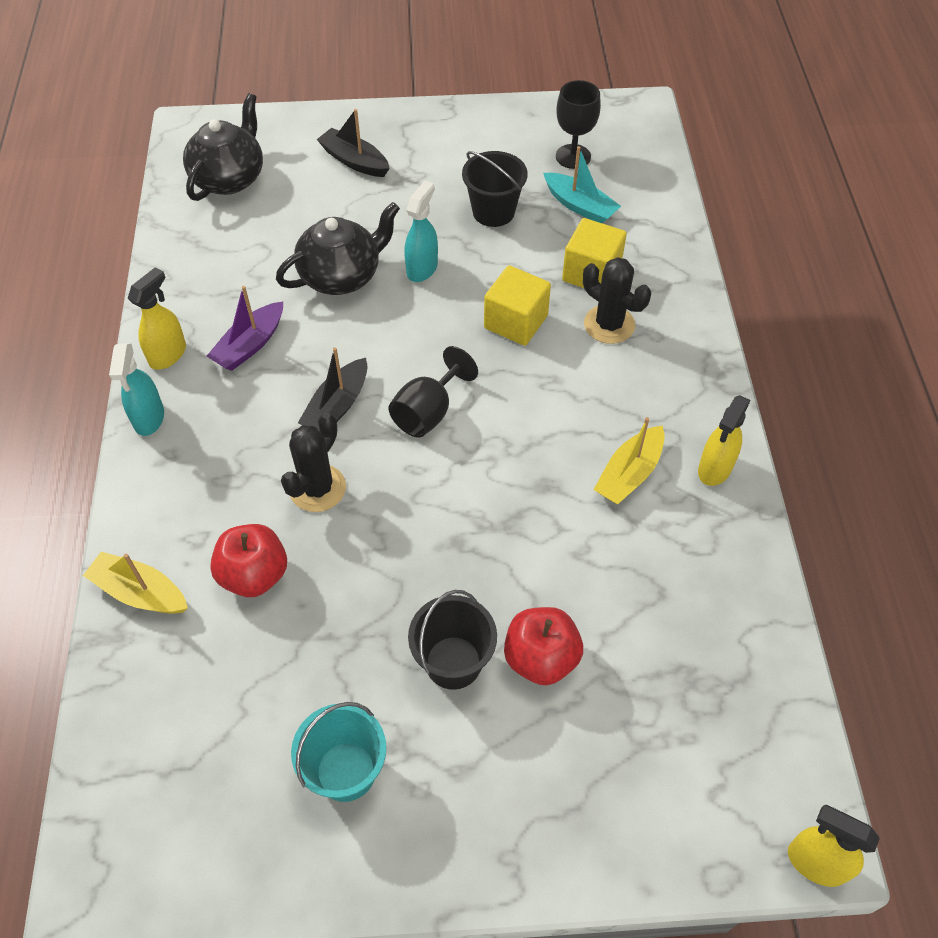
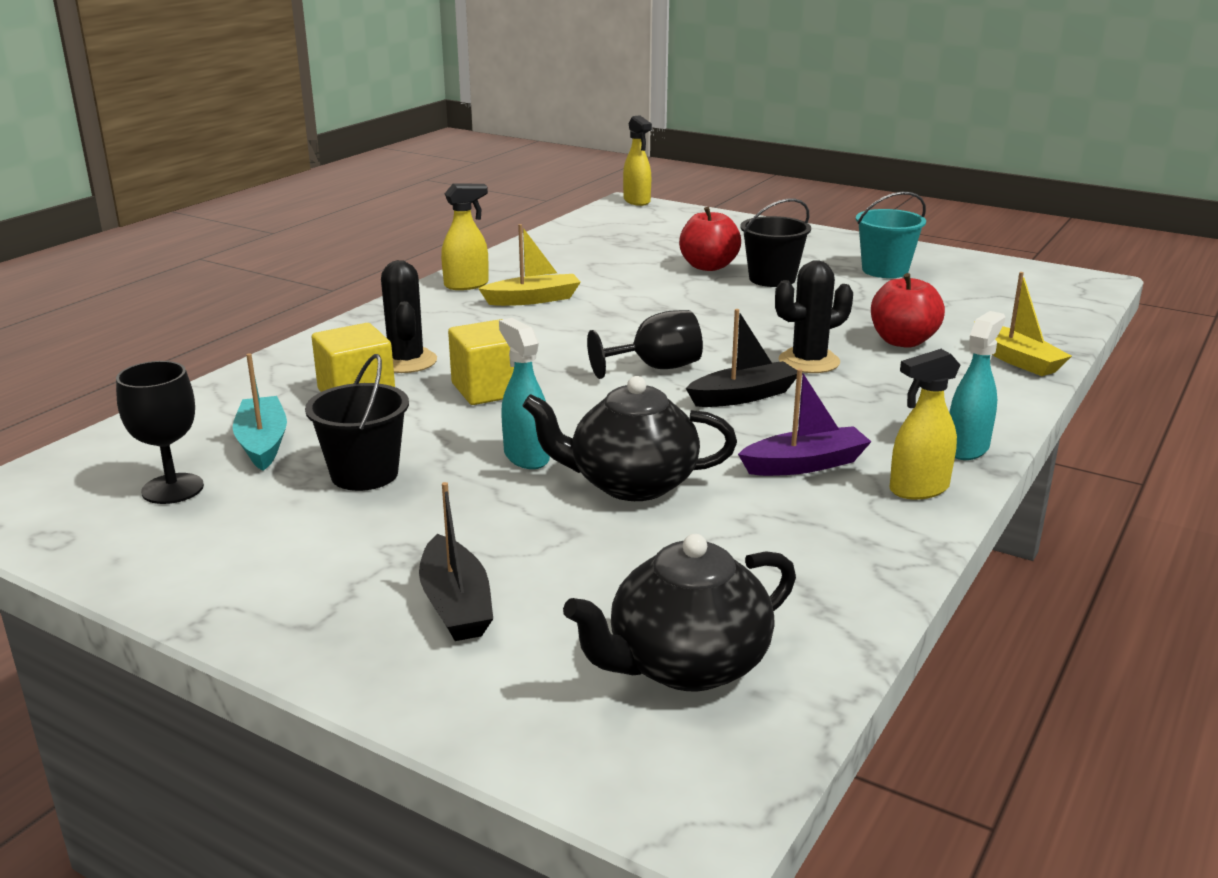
camera: 145 degrees left, 30 degrees down
(422, 268) = (526, 457): turquoise spray bottle -> turquoise spray bottle turned 90 degrees clockwise

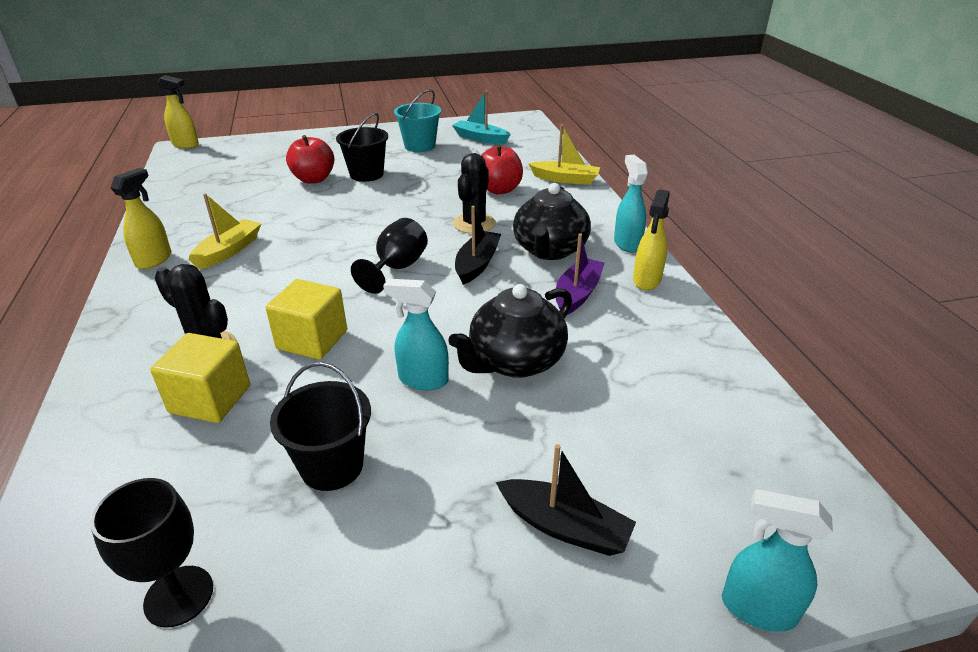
camera: 45 degrees left, 10 degrees up
(262, 443) = (196, 493): turquoise boat -> turquoise boat (480, 138)
(504, 747) = (757, 608): none -> turquoise spray bottle
(685, 665) = (734, 467): black teapot -> black teapot (549, 250)

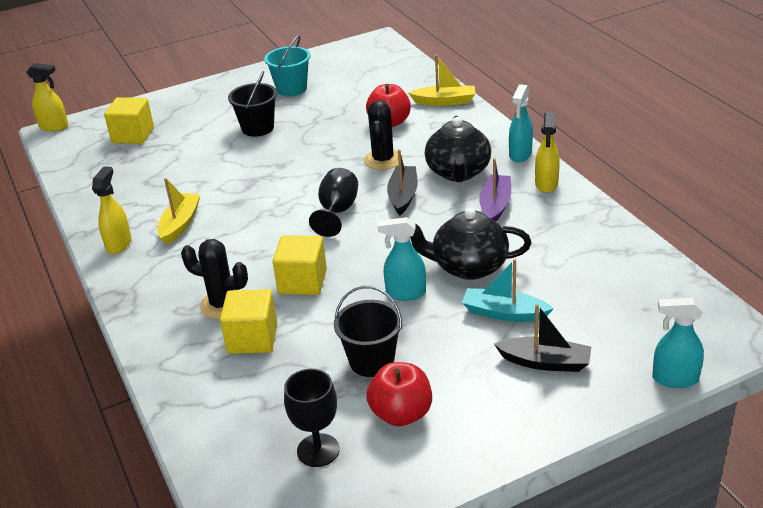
camera: 10 degrees left, 0 degrees up
(248, 162) = (133, 135): none -> yellow cube
(313, 179) = (210, 142): red apple -> red apple (401, 414)
(480, 138) = (346, 70): turquoise boat -> turquoise boat (504, 313)
(515, 361) = (468, 266): black teapot -> black teapot turned 60 degrees clockwise
(627, 243) = (520, 155): turquoise spray bottle -> turquoise spray bottle turned 135 degrees counterclockwise

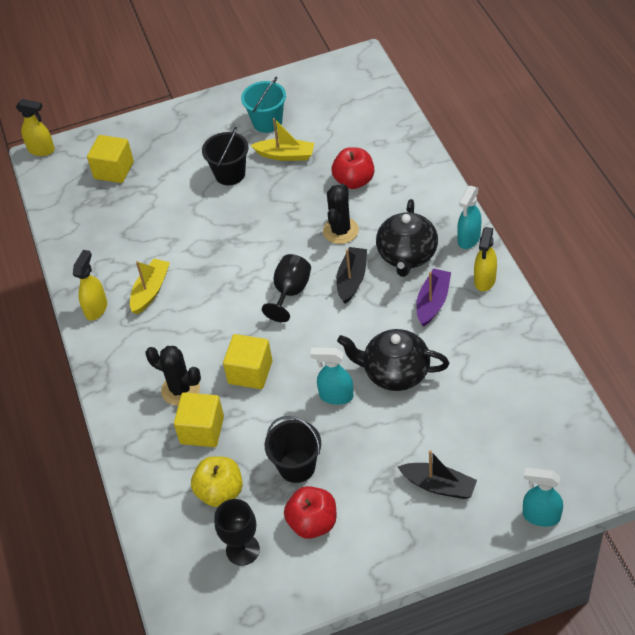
camera: 10 degrees right, 15 degrees up
(281, 395) = (220, 492): none -> yellow apple
(445, 101) = (411, 157): yellow boat -> yellow boat (285, 155)
(504, 313) = (415, 429): turquoise boat -> none

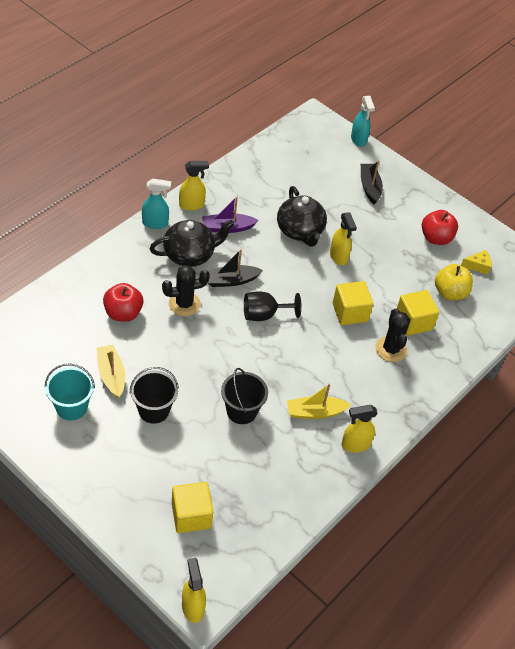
camera: 130 degrees left, 0 degrees up
(242, 550) = (478, 266): black goblet -> yellow cheese
(297, 466) = (404, 259): black bucket -> black bucket (241, 411)
(336, 396) = (338, 256): turquoise spray bottle -> yellow spray bottle

